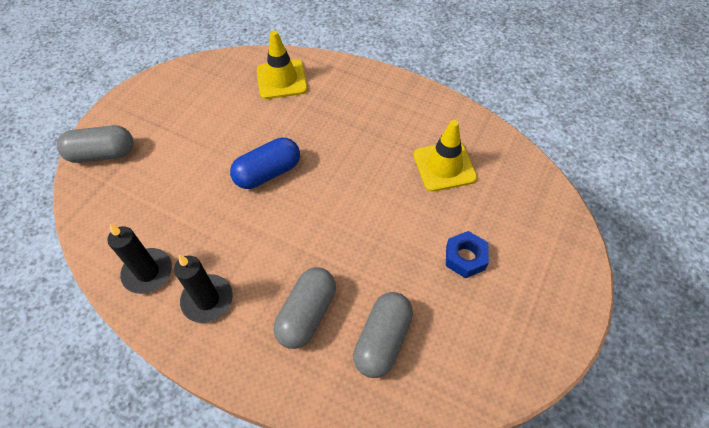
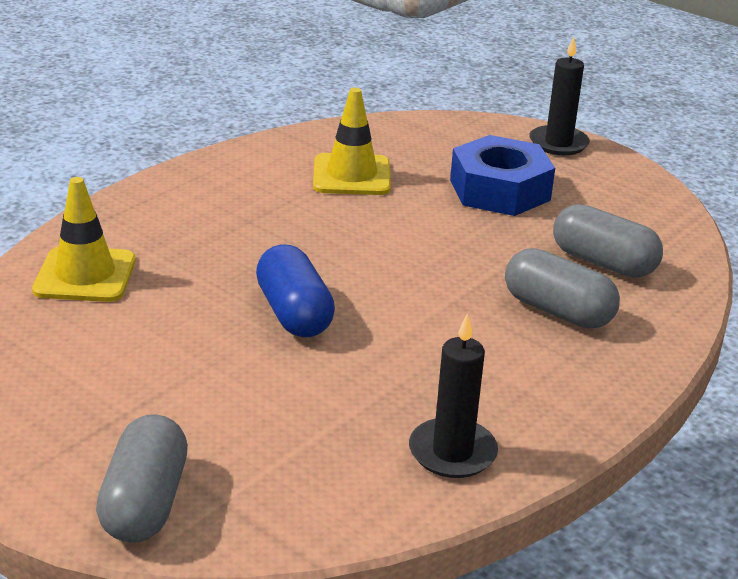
camera: 80 degrees left, 25 degrees down
(207, 300) = (518, 394): black candle -> black candle (558, 143)
(465, 258) = (500, 190): blue nut -> blue nut, size x1.77

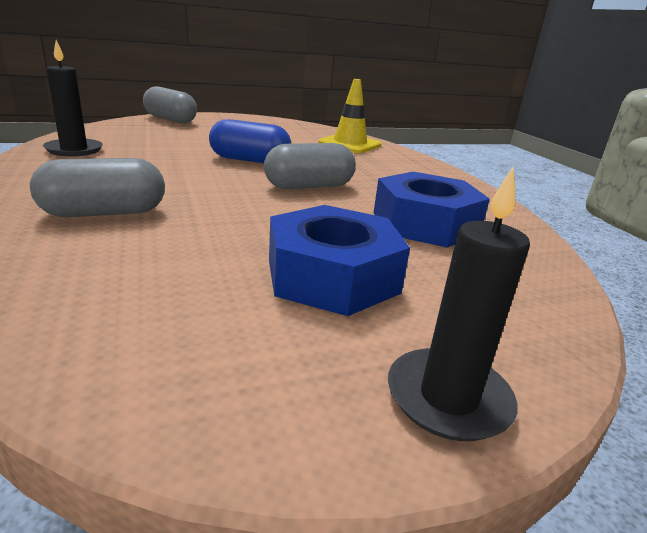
camera: 120 degrees right, 5 degrees down
(351, 175) = (425, 224): yellow traffic cone -> blue nut
(603, 263) = (116, 262): grey capsule -> grey capsule (309, 186)

